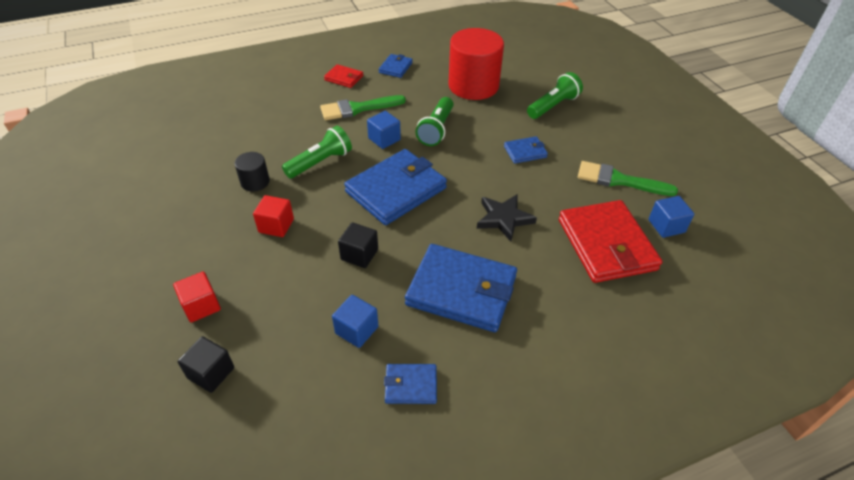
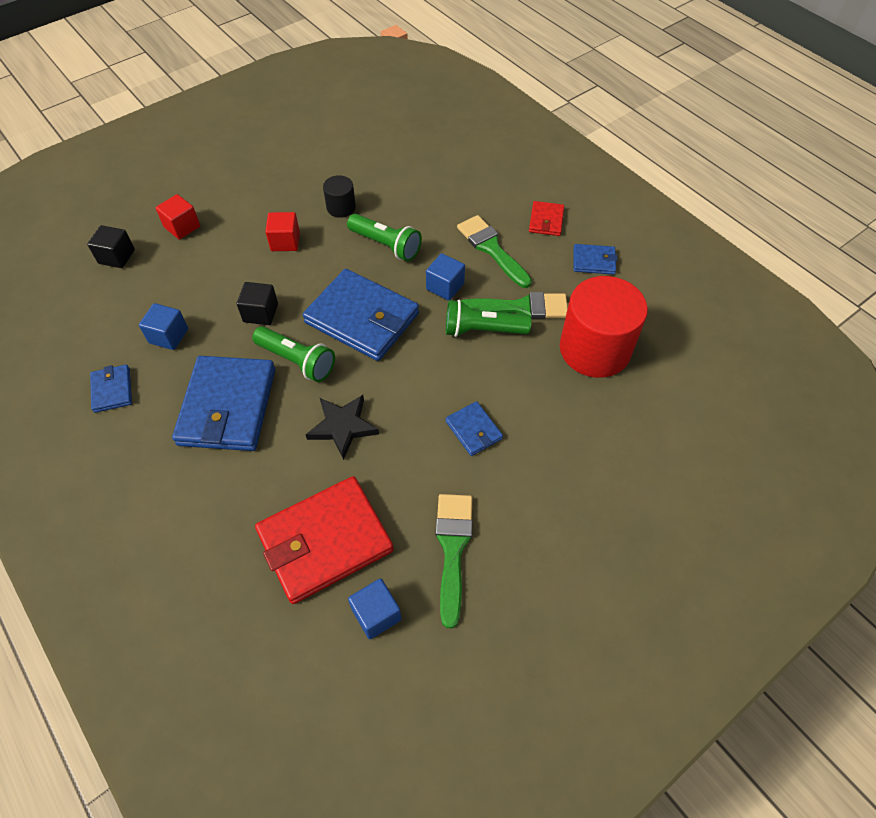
camera: 75 degrees right, 10 degrees up
(422, 108) = (520, 307): none -> green brush
(553, 106) = (591, 449): green flashlight -> green flashlight (297, 361)

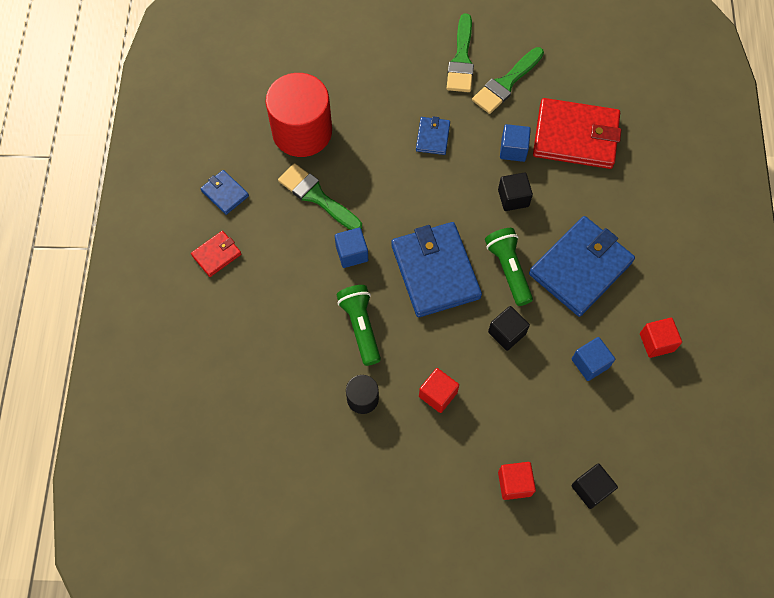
camera: 140 degrees left, 10 degrees up
(112, 390) = (656, 342): blue wallet -> red cube
(342, 426) = (513, 198): black star -> black cube
(376, 614) = (574, 82): blue cube -> blue cube (513, 150)
(482, 330) = (360, 199): green flashlight -> none
(492, 249) = (285, 260): green brush -> green brush (461, 59)

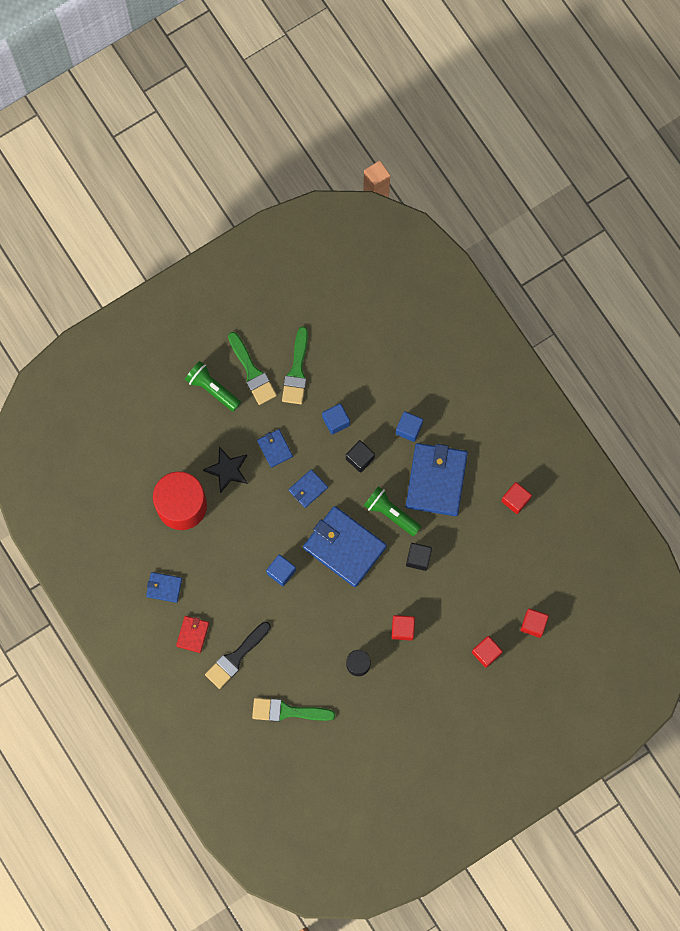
camera: 35 degrees left, 10 degrees up
(241, 305) = (236, 657): none -> black brush
(317, 196) = (228, 547): green brush -> green brush (287, 711)
(360, 327) = (323, 618): green flashlight -> green flashlight (212, 389)
(371, 128) = (227, 470): none -> black star
(438, 193) = (308, 489): none -> blue wallet
(575, 136) = (371, 382): red wallet -> none
(590, 363) = (483, 543): blue cube -> blue cube (409, 429)
(591, 489) = (533, 624): black cube -> red cube

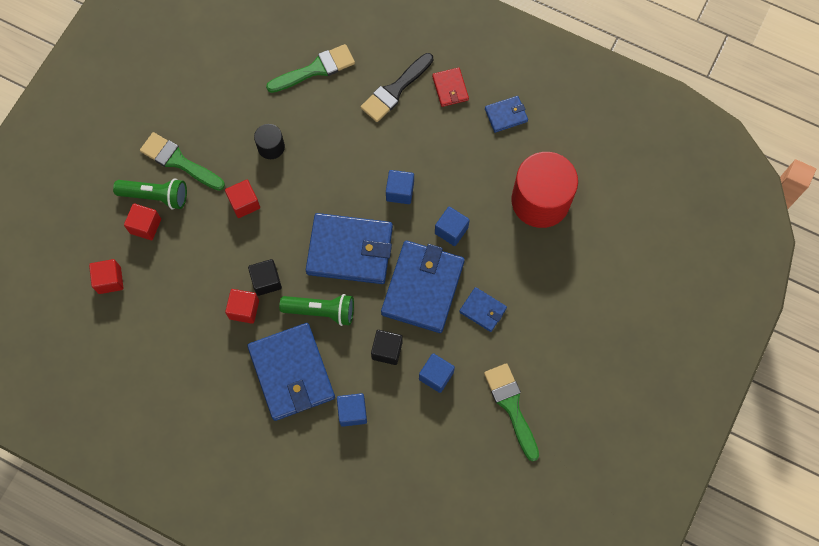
camera: 150 degrees right, 5 degrees down
(212, 389) = (588, 336): green flashlight -> green flashlight (155, 196)
(227, 470) = (517, 261): black star -> none
(236, 657) = (395, 90): black brush -> black brush turned 150 degrees counterclockwise
(252, 372) = (558, 378): green brush -> green brush (179, 161)
(261, 520) = (451, 230): none -> blue cube
(308, 489) = (422, 288): blue wallet -> blue wallet, size x2.11
(515, 500) = (193, 399): red cube -> red cube (244, 309)

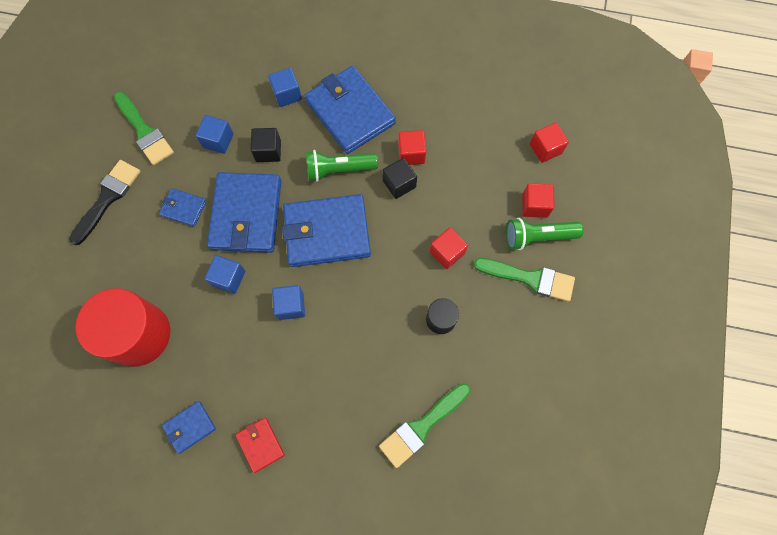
camera: 165 degrees right, 0 degrees up
(395, 90) = (323, 424): black brush -> black brush (108, 198)

